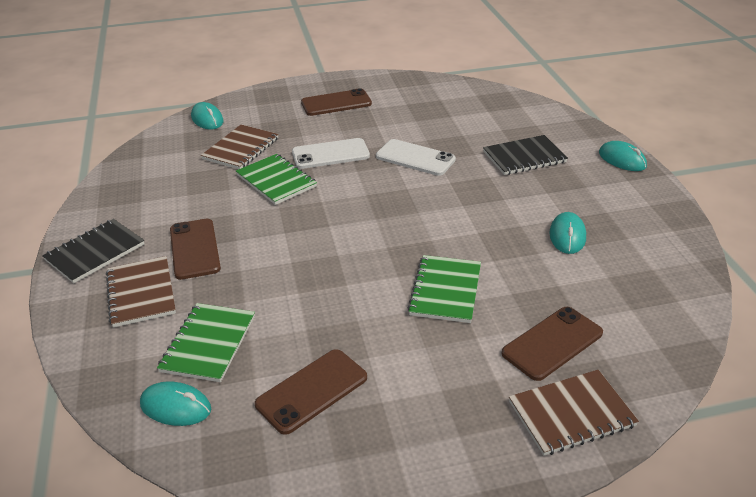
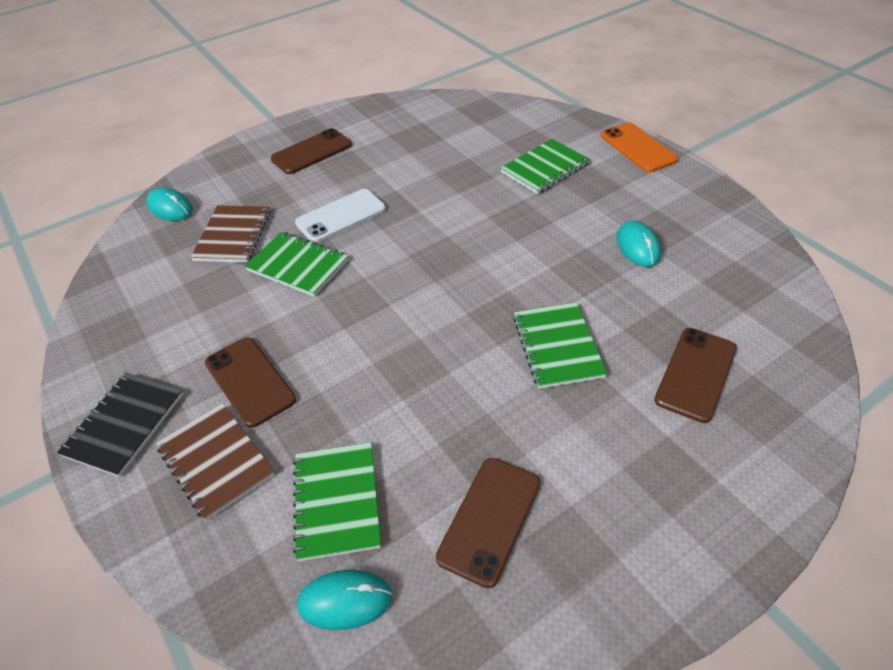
camera: 20 degrees left, 10 degrees up
(415, 158) = (435, 197): white phone -> none
(524, 157) = (545, 168): black notebook -> green notebook
(571, 414) = (761, 449): brown notebook -> none
(622, 160) = (638, 148): turquoise mouse -> orange phone

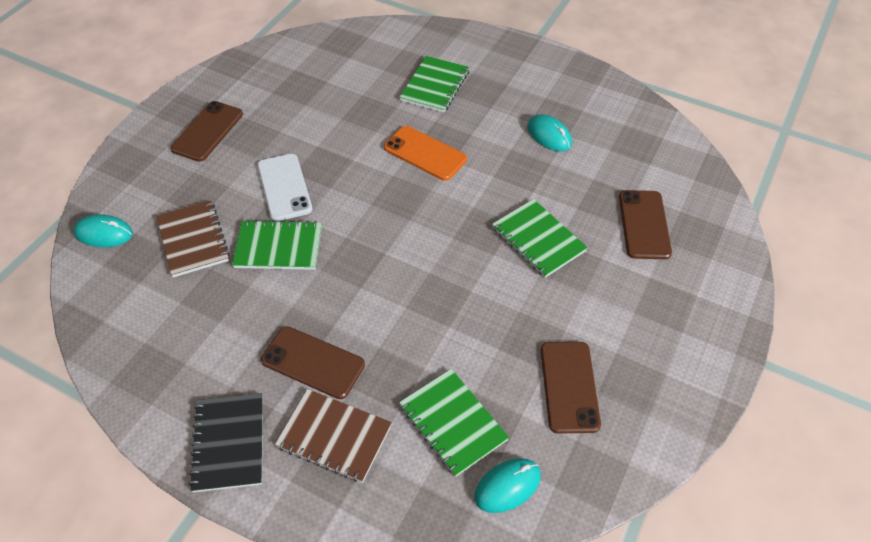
camera: 30 degrees left, 5 degrees up
(341, 216) = (284, 187): white phone -> white phone turned 45 degrees counterclockwise
(638, 148) = (499, 44): orange phone -> orange phone (425, 153)

